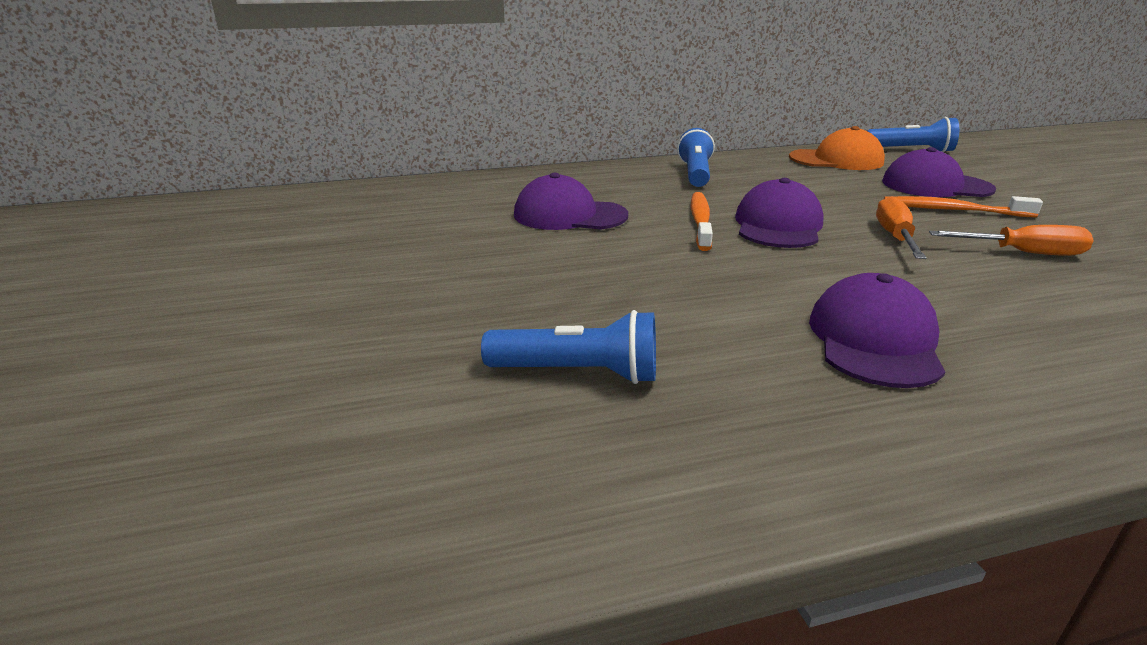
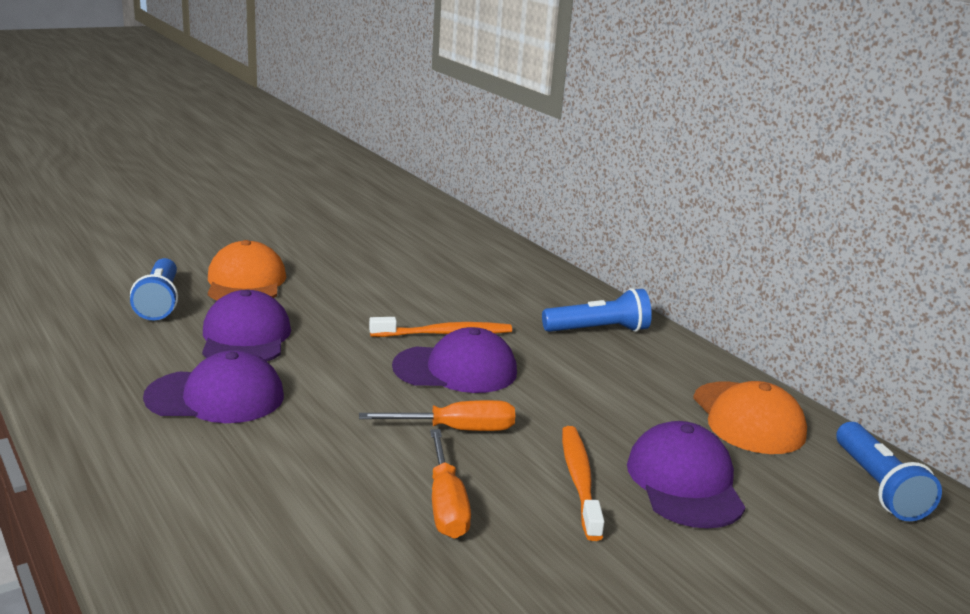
camera: 70 degrees right, 5 degrees down
(528, 306) = (246, 282): none -> orange cap
(569, 215) = (427, 282): purple cap -> purple cap (245, 337)

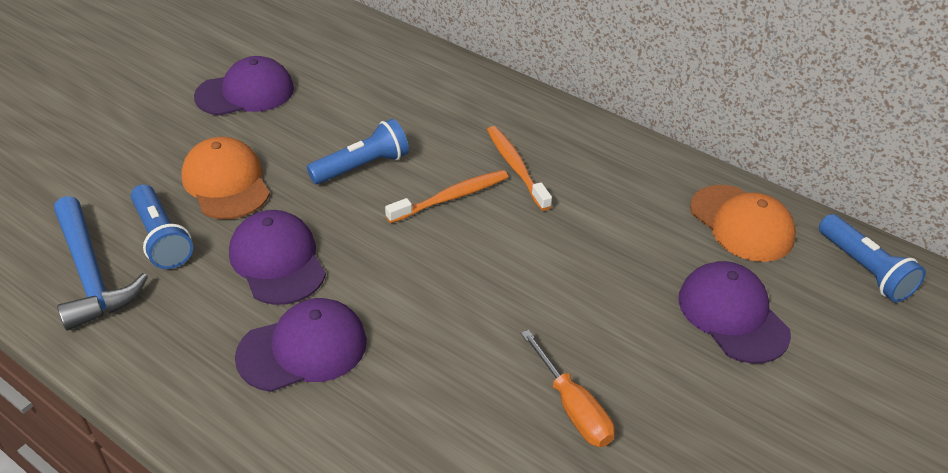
camera: 20 degrees left, 20 degrees up
(81, 310) = (91, 274): none -> blue hammer
(456, 369) = (487, 241): purple cap -> purple cap (245, 93)
(457, 430) = (531, 317): orange screwdriver -> none
(579, 480) = (656, 342): orange toothbrush -> orange toothbrush (516, 167)
(598, 330) = (575, 151): blue flashlight -> blue flashlight (362, 166)

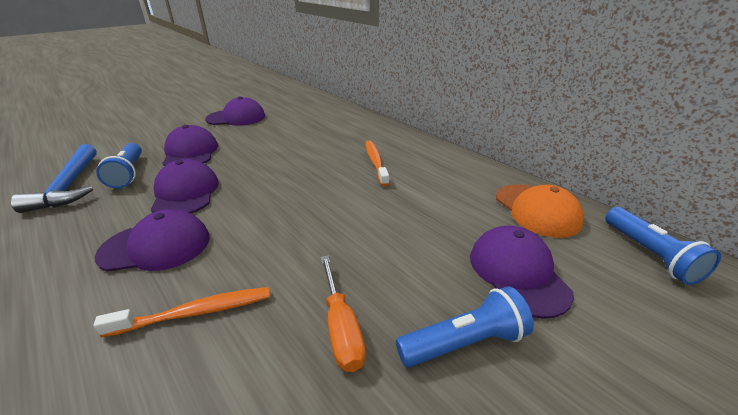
camera: 15 degrees right, 10 degrees down
(226, 183) = (190, 152): orange cap -> purple cap
(362, 166) = (277, 153): blue flashlight -> blue flashlight (464, 342)
(451, 197) = (323, 173): orange toothbrush -> orange toothbrush (195, 312)

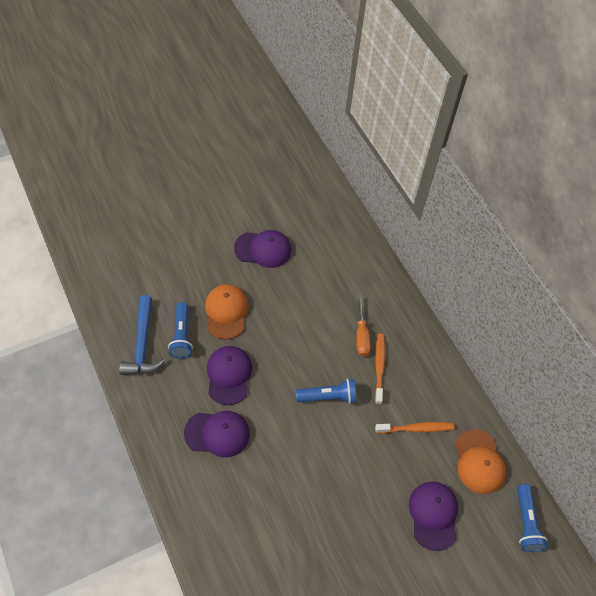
camera: 10 degrees right, 25 degrees up
(190, 152) = (226, 312): purple cap -> orange cap
(195, 312) = (247, 496): orange toothbrush -> orange toothbrush (416, 428)
(341, 328) = (322, 526): orange screwdriver -> orange screwdriver (361, 335)
(464, 342) = (382, 552): blue flashlight -> blue flashlight (328, 397)

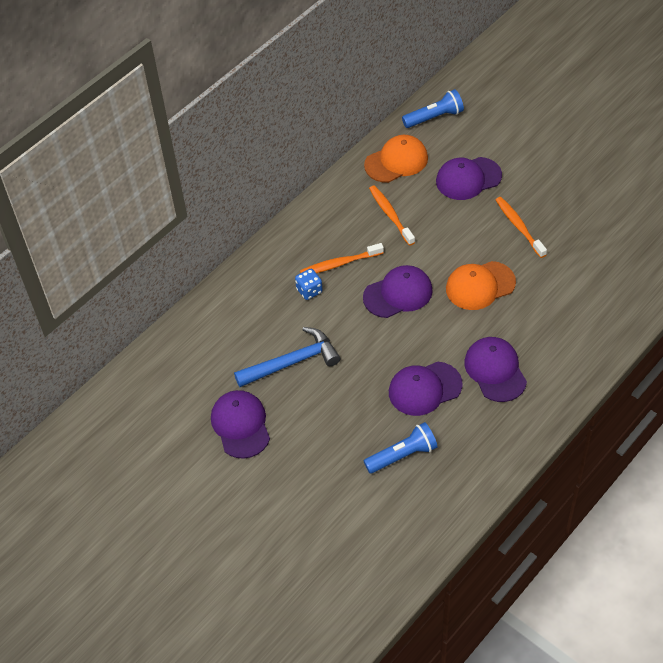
camera: 105 degrees left, 5 degrees down
(142, 344) = (435, 489): blue hammer -> blue hammer (292, 362)
(226, 312) = (348, 425): orange cap -> orange cap (480, 286)
(328, 397) = (398, 294): blue flashlight -> purple cap
(356, 531) = (519, 227): none -> orange toothbrush
(361, 335) = (309, 291): orange screwdriver -> blue dice

